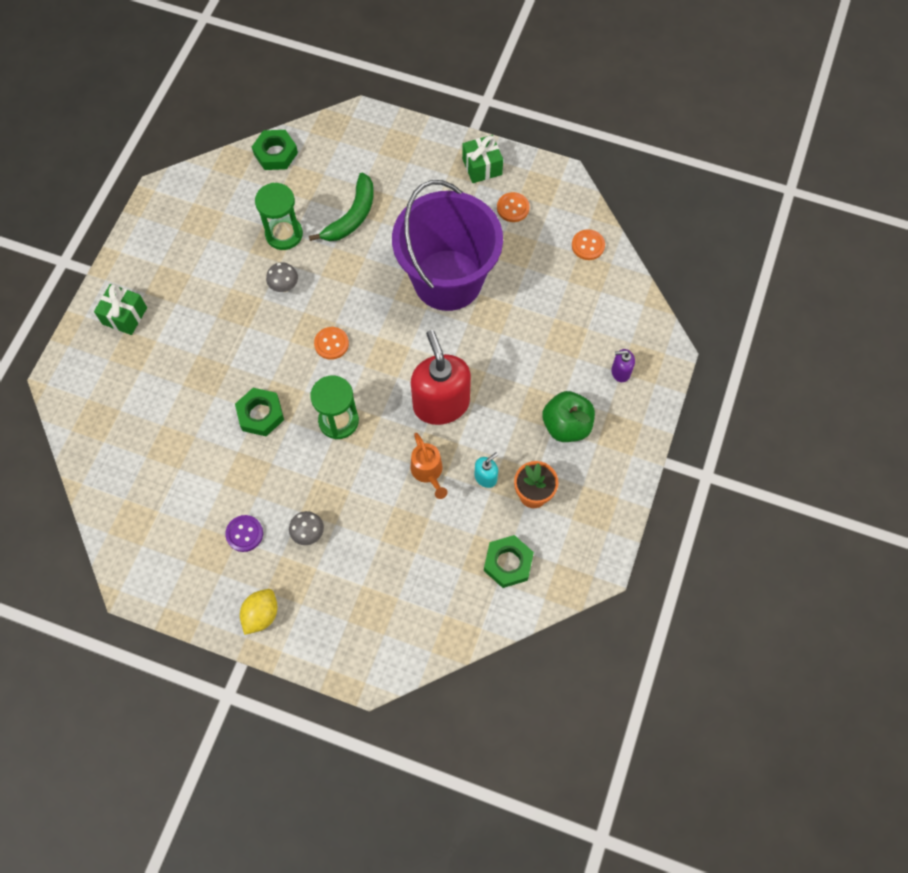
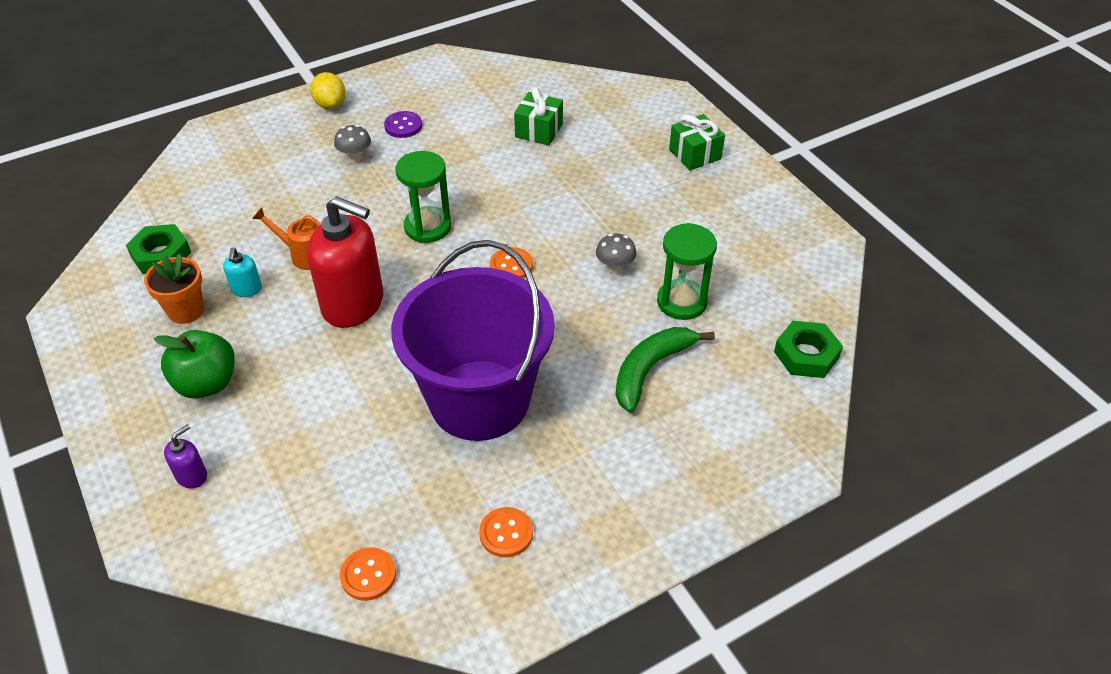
camera: 130 degrees right, 20 degrees down
(260, 414) = (495, 185): green nut -> none
(352, 216) = (650, 369): green banana -> green banana turned 60 degrees clockwise
(482, 167) = (601, 546): green gift -> green gift (539, 130)

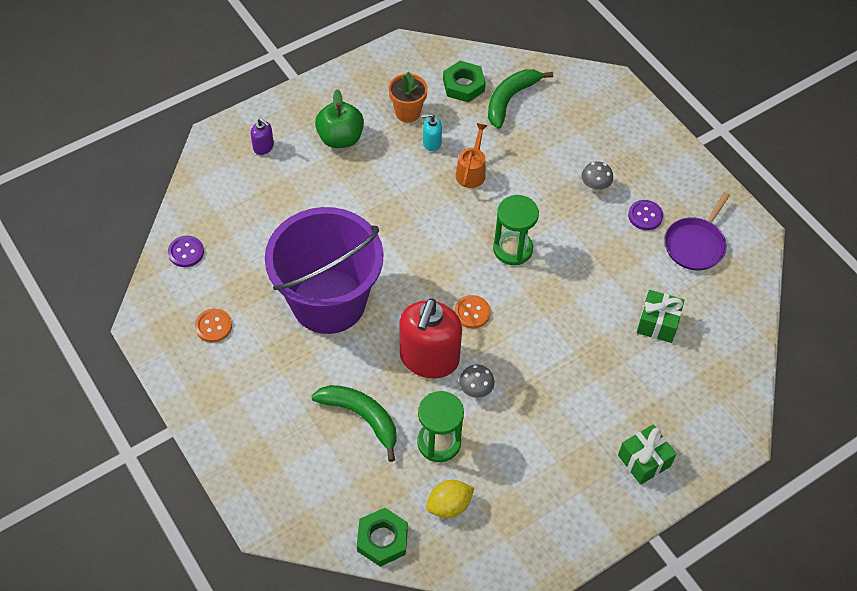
camera: 85 degrees right, 10 degrees up
(201, 214) = (510, 99): none -> green banana
(330, 104) = (666, 158): yellow lemon -> yellow lemon (449, 505)
(353, 304) = (421, 211): red soap dispenser -> red soap dispenser (429, 358)
(368, 575) = (186, 252): orange button -> purple button
(446, 97) = (695, 244): none -> purple pan

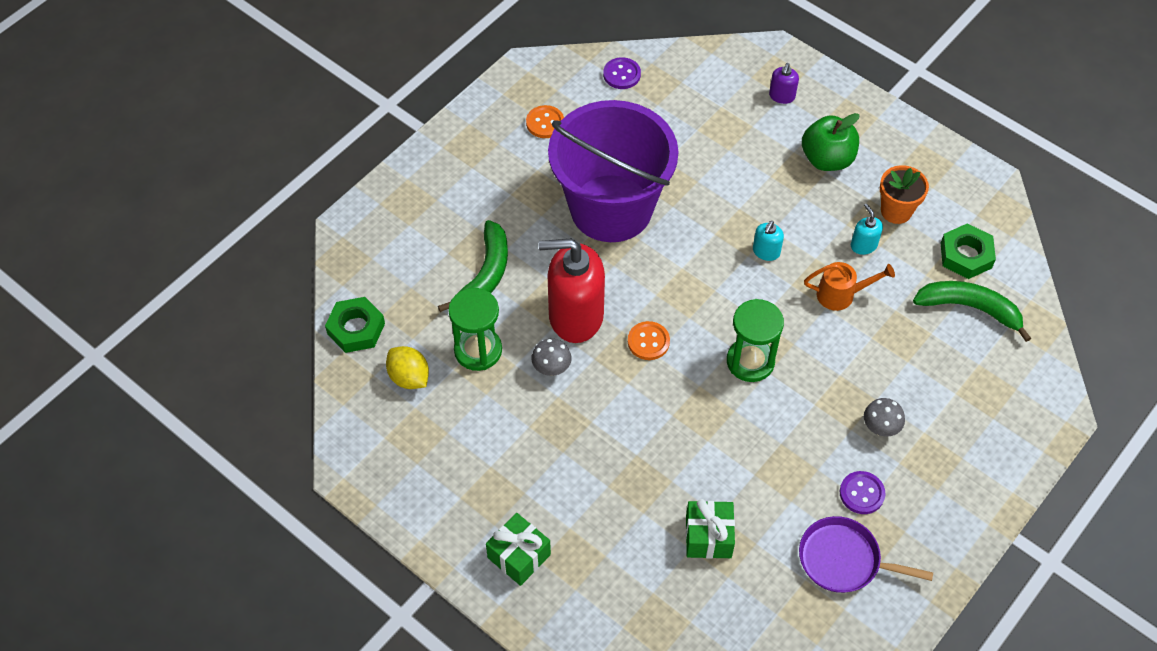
camera: 75 degrees right, 0 degrees up
(414, 207) = (766, 252): none -> turquoise soap dispenser

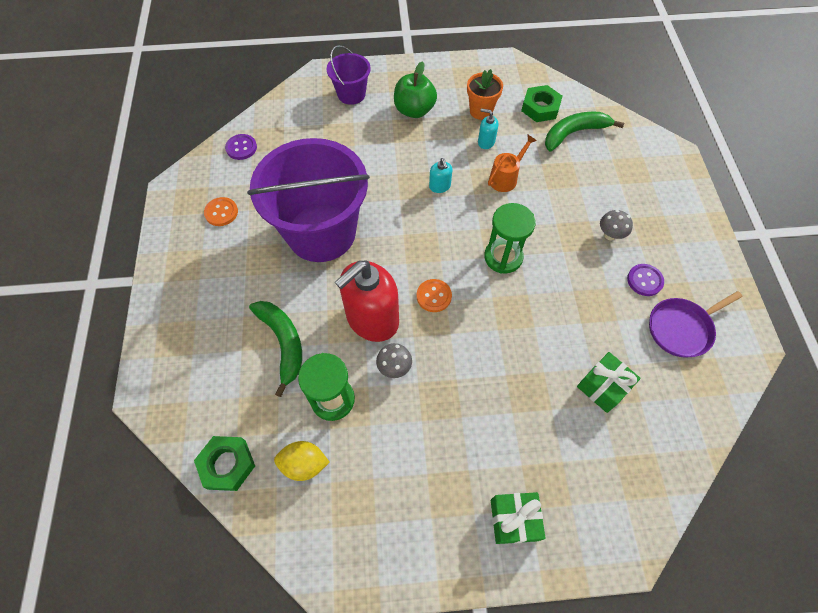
camera: 45 degrees left, 5 degrees up
(782, 96) = (351, 94): purple soap dispenser -> purple bucket

